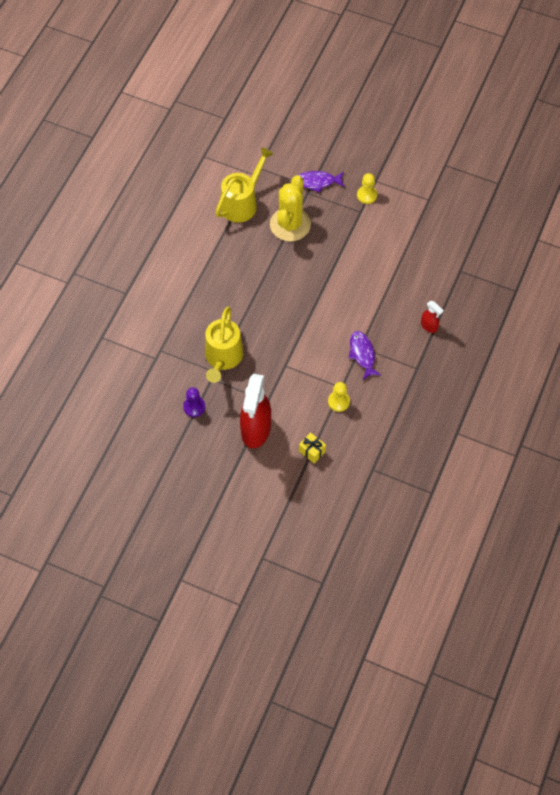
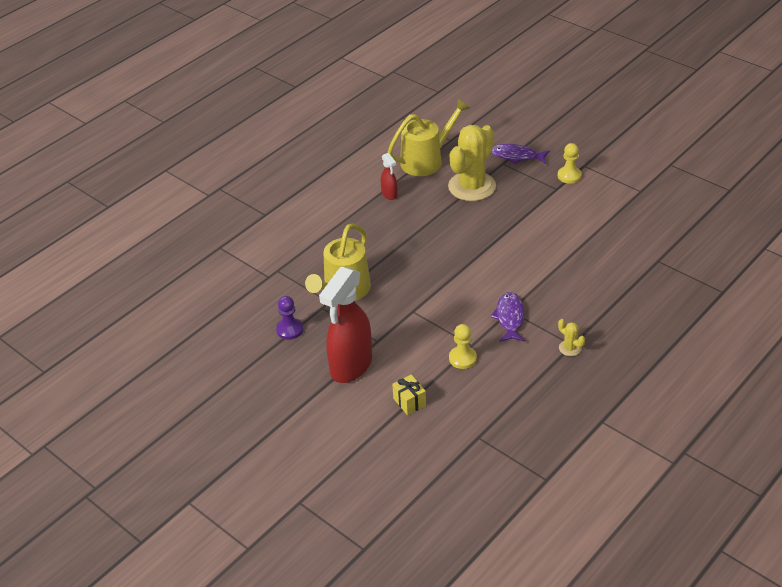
camera: 20 degrees right, 20 degrees down
(416, 372) = (570, 348): none -> yellow cactus
(429, 326) = (602, 306): red spray bottle -> red spray bottle (389, 194)

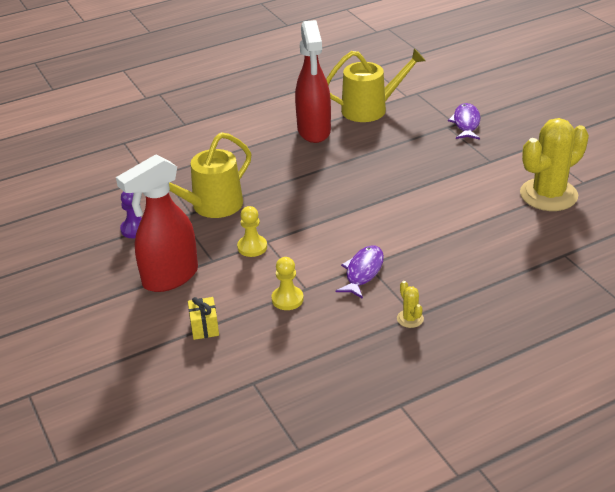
camera: 20 degrees right, 5 degrees down
(389, 194) = (314, 131): red spray bottle -> red spray bottle, size x2.21
(472, 186) = (401, 141): yellow cactus -> yellow cactus (548, 195)
(517, 156) = (466, 123): purple fish -> purple fish turned 60 degrees clockwise
(569, 176) = (511, 152): yellow pawn -> yellow pawn (252, 247)

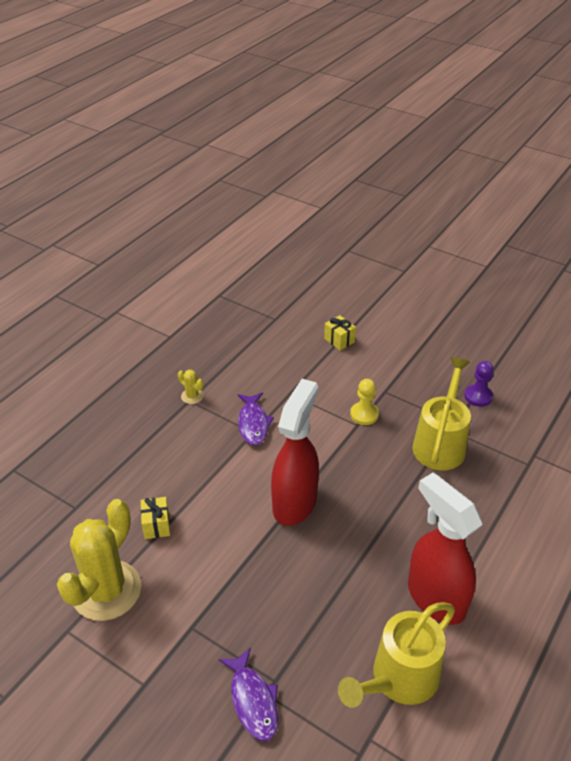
camera: 150 degrees right, 5 degrees up
(169, 277) = (402, 366): red spray bottle -> red spray bottle (295, 503)
(287, 299) = (297, 380): yellow pawn -> none
(494, 222) = (156, 525): none -> yellow gift

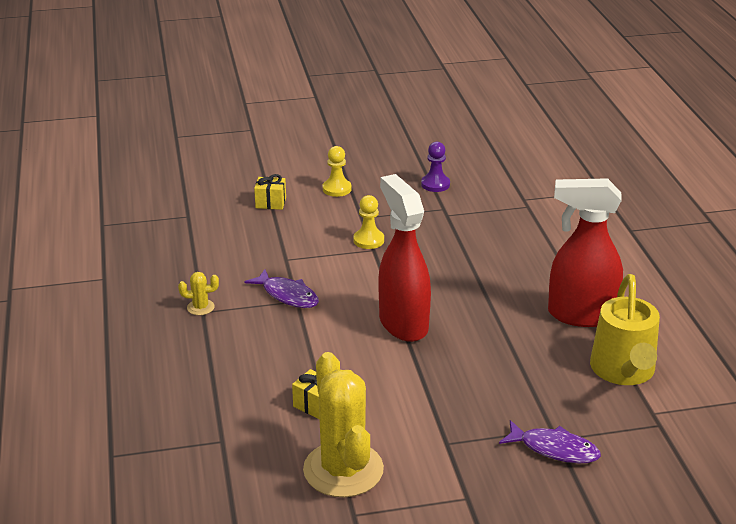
camera: 45 degrees left, 10 degrees down
(399, 356) = (337, 189): none -> yellow pawn
(440, 443) = (452, 227): yellow watering can -> none

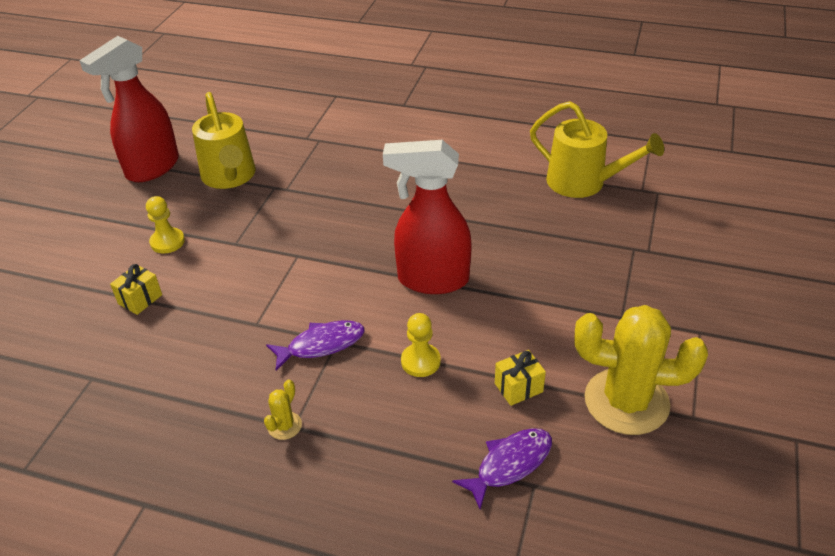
camera: 60 degrees left, 10 degrees up
(368, 240) = (279, 253): yellow pawn -> yellow pawn (420, 361)
(435, 184) = (230, 177): purple pawn -> yellow watering can
(554, 449) = (660, 257): purple fish -> purple fish (509, 464)
(580, 315) = (496, 174): red spray bottle -> red spray bottle (152, 168)

